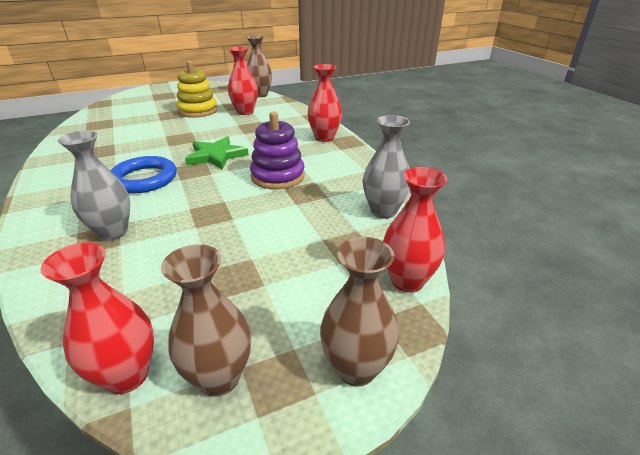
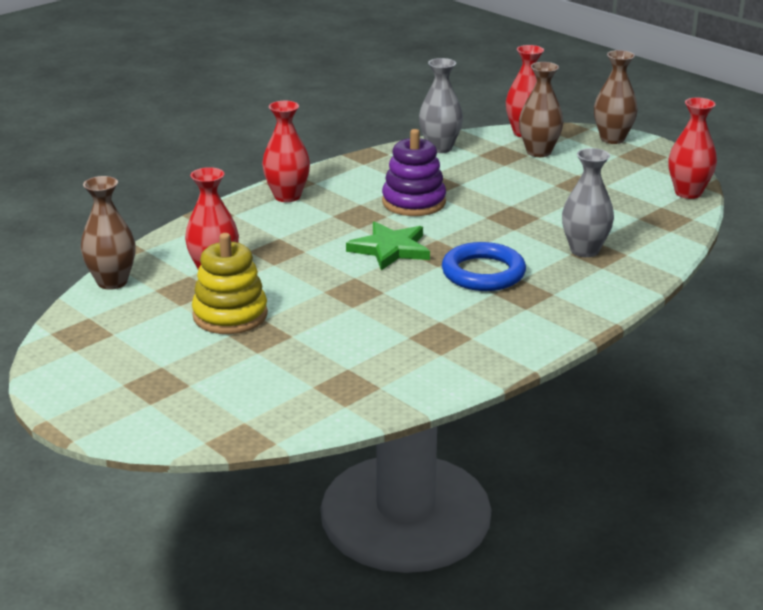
camera: 110 degrees left, 5 degrees down
(219, 377) = (659, 169): brown vase -> brown vase (539, 152)

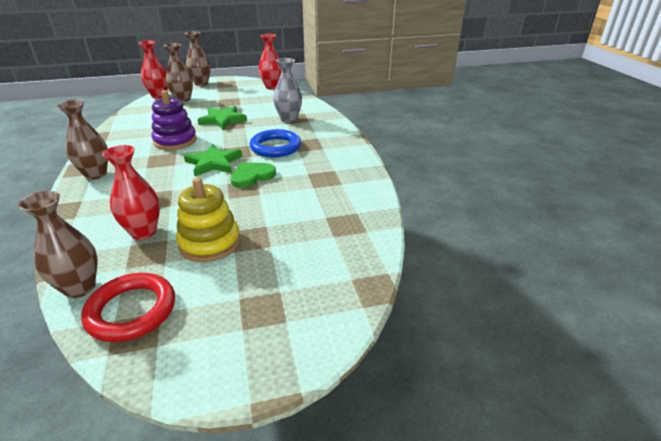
camera: 60 degrees left, 5 degrees up
(104, 319) = (131, 310): none -> red ring
(287, 196) = (96, 174): red vase -> brown vase
(388, 286) = (252, 176): none -> green heart
(440, 148) = (132, 117): grey vase -> none
(514, 205) = (222, 120): none -> green star

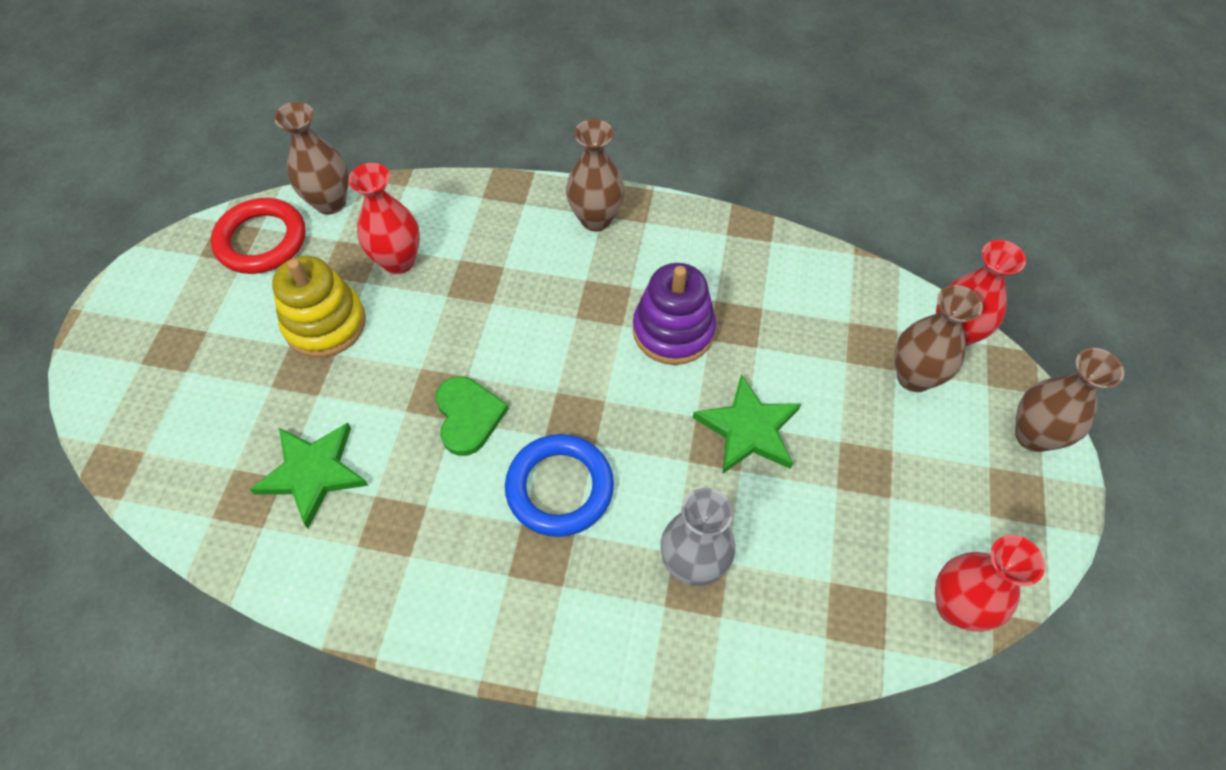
camera: 115 degrees right, 25 degrees up
(213, 163) = (549, 372): green star -> green star (313, 473)

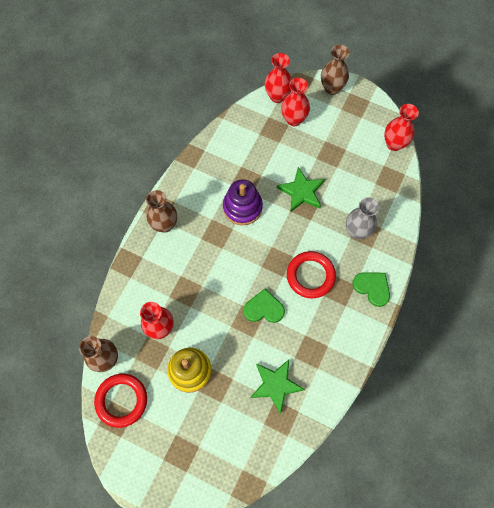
camera: 75 degrees left, 10 degrees up
(559, 488) = (310, 276): blue ring -> red ring
(564, 626) = (372, 288): none -> green heart
(914, 377) = (294, 119): brown vase -> red vase

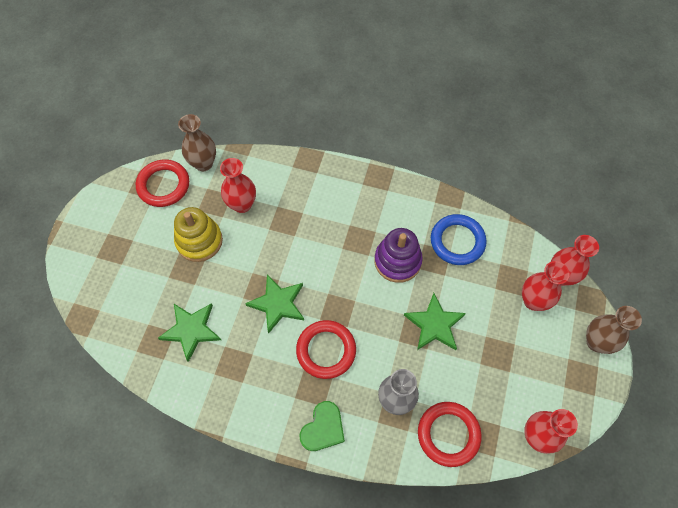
camera: 80 degrees right, 5 degrees down
(164, 225) = (358, 186): brown vase -> none
(234, 159) = (457, 241): none -> blue ring
(264, 308) = (277, 304): green heart -> green star
(386, 200) = (448, 434): none -> red ring

